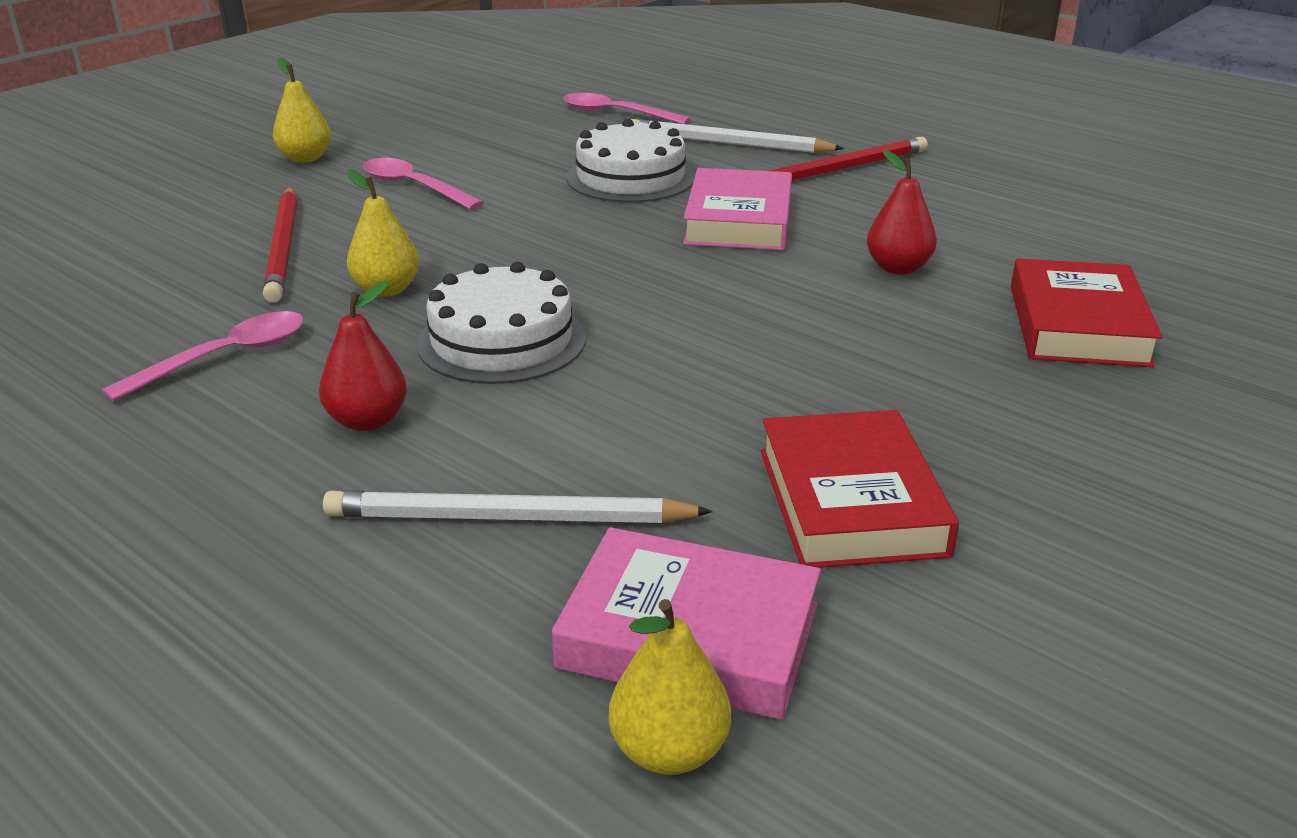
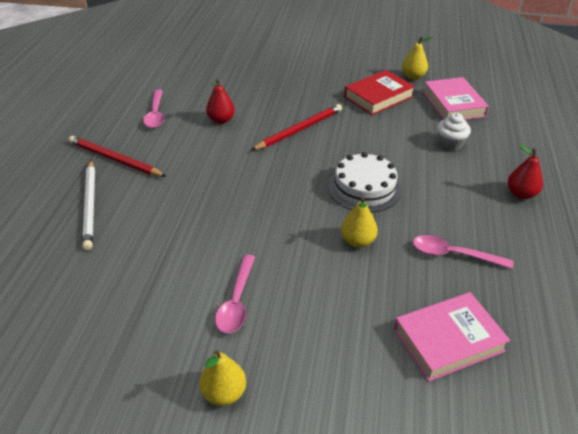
camera: 120 degrees left, 10 degrees up
(284, 247) = (352, 306): red pencil -> red pencil (299, 129)
(367, 421) = (443, 193): red pear -> red pear (521, 194)
(508, 518) = (450, 144): white pencil -> white cupcake
(615, 114) = (50, 272): pink spoon -> pink spoon (156, 114)
(630, 177) = (166, 221): white cake -> none
(669, 751) = (485, 97): yellow pear -> yellow pear (413, 76)
(738, 220) = (201, 169): pink book -> pink book (448, 340)
(1078, 325) = (239, 81): red book -> none

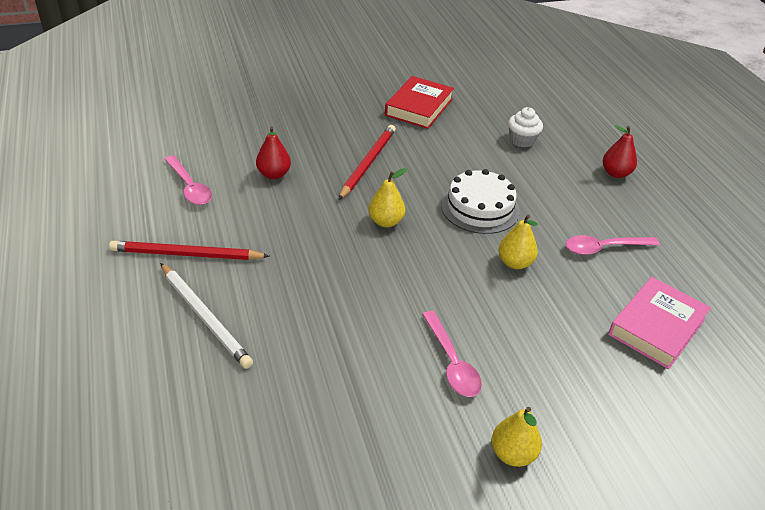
camera: 30 degrees left, 0 degrees up
(413, 76) = (435, 77): yellow pear -> yellow pear (386, 222)
(453, 104) = (495, 98): pink book -> none

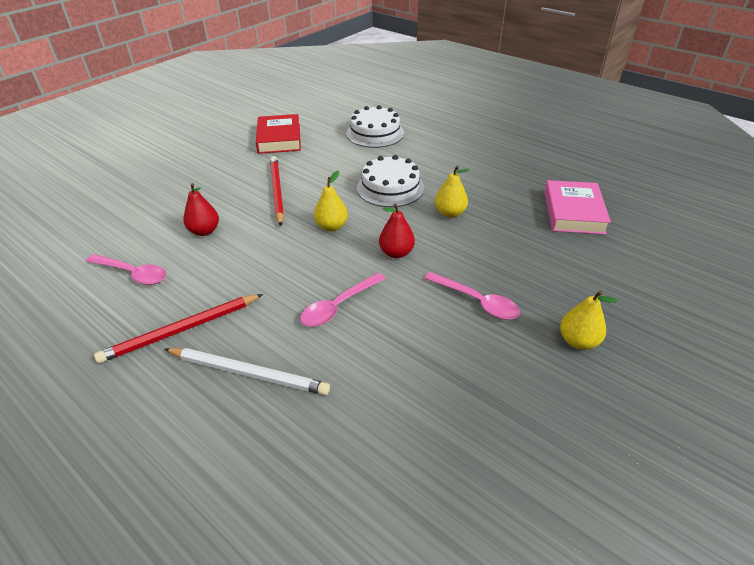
camera: 30 degrees left, 0 degrees up
(522, 140) = (375, 133): white cupcake -> white cake
(604, 248) = (494, 179): pink spoon -> pink spoon (338, 306)
(615, 173) = (455, 131): red pear -> red pear (396, 253)

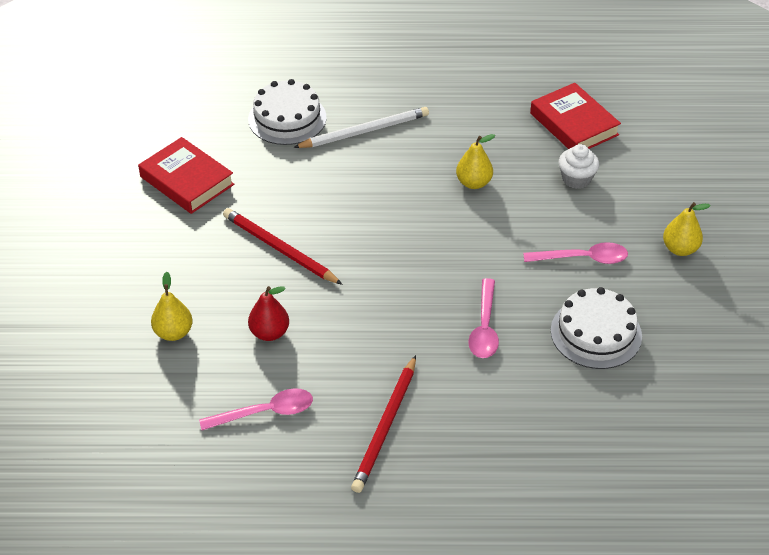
camera: 40 degrees left, 5 degrees up
(248, 373) = (484, 421): white pencil -> white pencil (364, 131)
(331, 226) = (385, 257): yellow pear -> yellow pear (173, 332)
(390, 188) = (387, 183): white cake -> white cake (596, 333)
(396, 253) = (473, 251): red pear -> none
(535, 246) = (576, 179): none -> white cupcake
(573, 212) = (574, 124): pink book -> red book

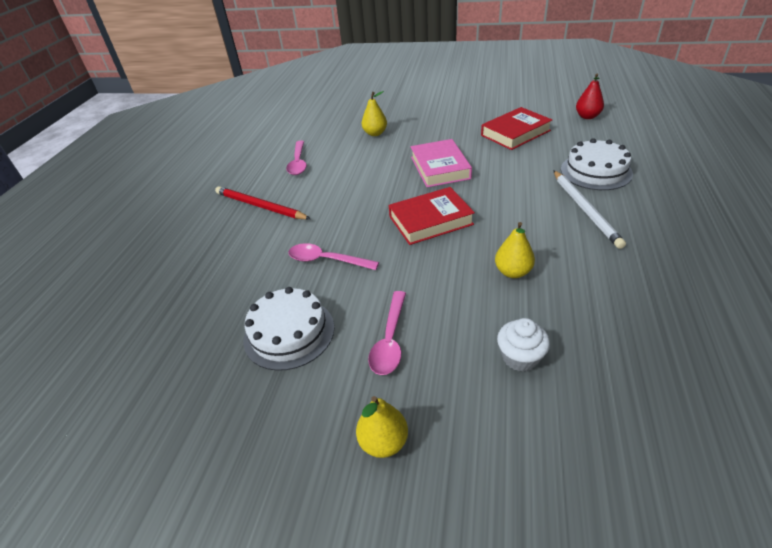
camera: 105 degrees right, 5 degrees down
(269, 333) = (362, 164): red pear -> red pear (587, 116)
(279, 249) = (440, 168): red pencil -> pink book
(574, 124) = (630, 373): red book -> red book (430, 220)

